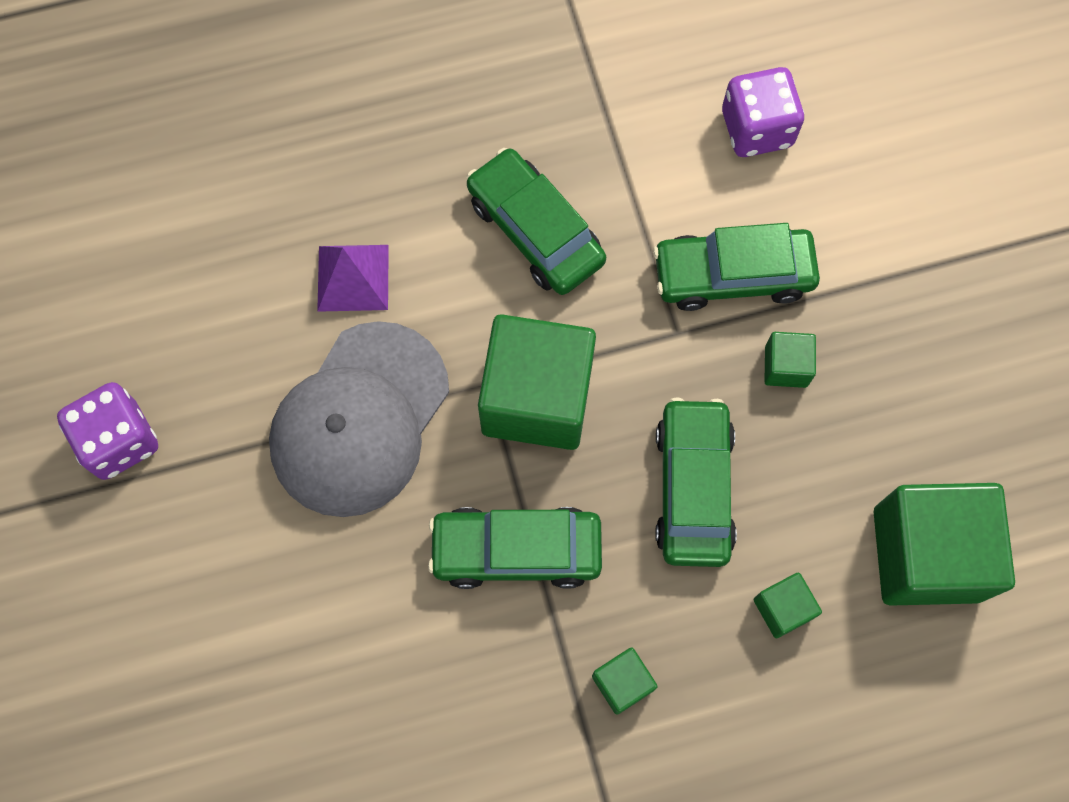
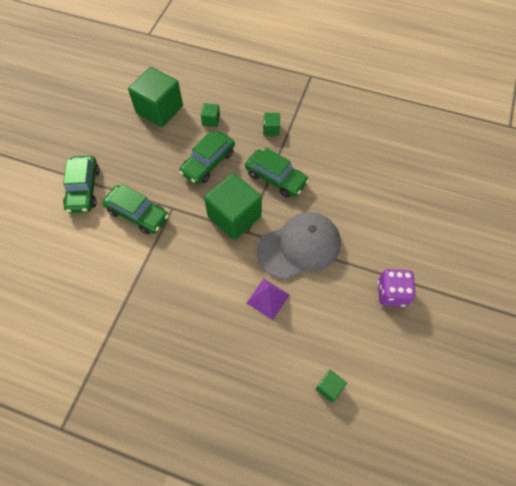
camera: 145 degrees left, 10 degrees down
(535, 230) = (189, 272): green car -> green car (83, 189)
(757, 129) = (80, 257): purple dice -> none
(786, 366) = (149, 177): green cube -> green cube (329, 387)

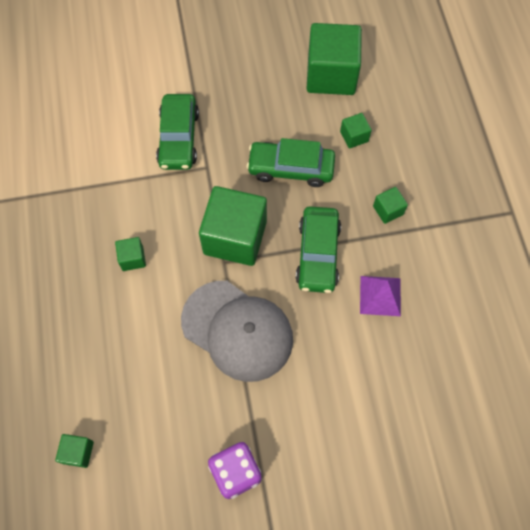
camera: 60 degrees right, 5 degrees up
(83, 189) = (177, 69): green car -> none
(208, 285) = (132, 258): none -> green cube
(268, 298) = (151, 330): purple pyramid -> purple pyramid (380, 295)

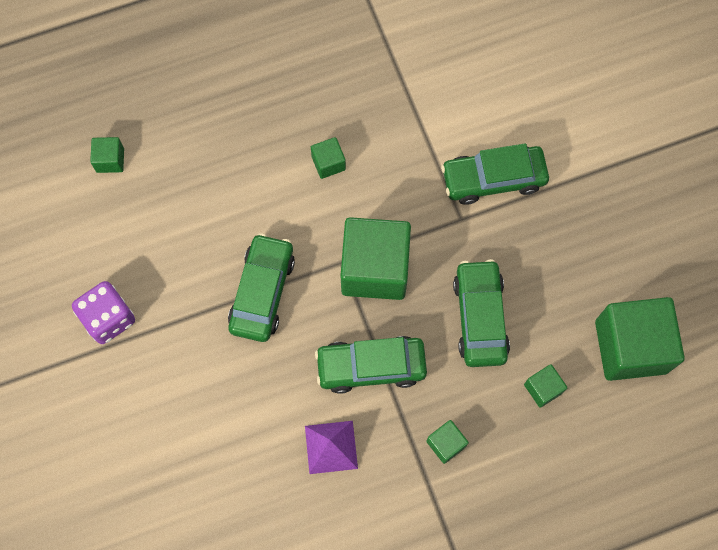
camera: 80 degrees right, 5 degrees up
(237, 330) = (262, 292): grey cap -> green car

